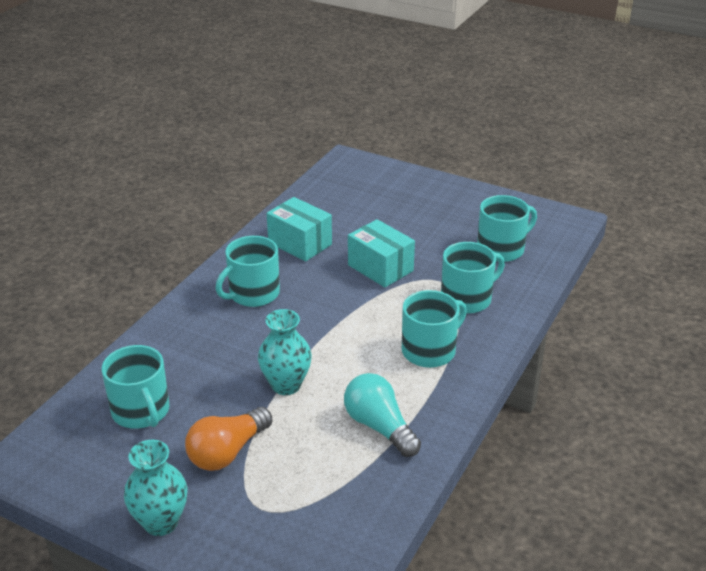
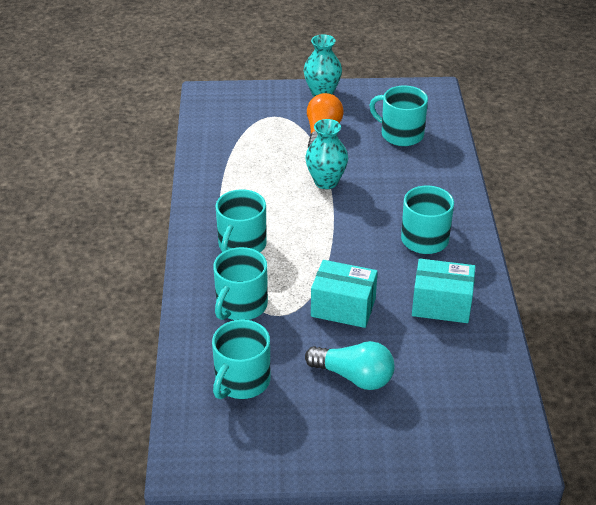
camera: 150 degrees right, 5 degrees up
(379, 426) = (239, 179): turquoise light bulb -> turquoise light bulb (354, 377)

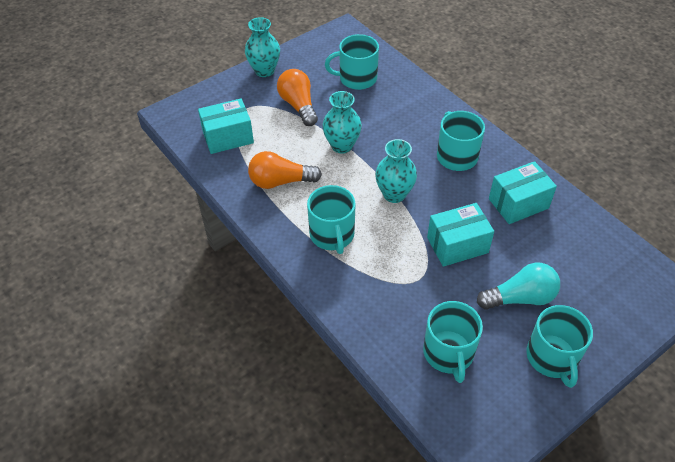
camera: 35 degrees left, 10 degrees up
(235, 132) = (228, 137): none -> turquoise box
(241, 305) = (384, 288): turquoise mug -> turquoise mug (552, 357)
(242, 185) = (280, 181): none -> orange light bulb
(330, 241) = (394, 194): none -> turquoise vase

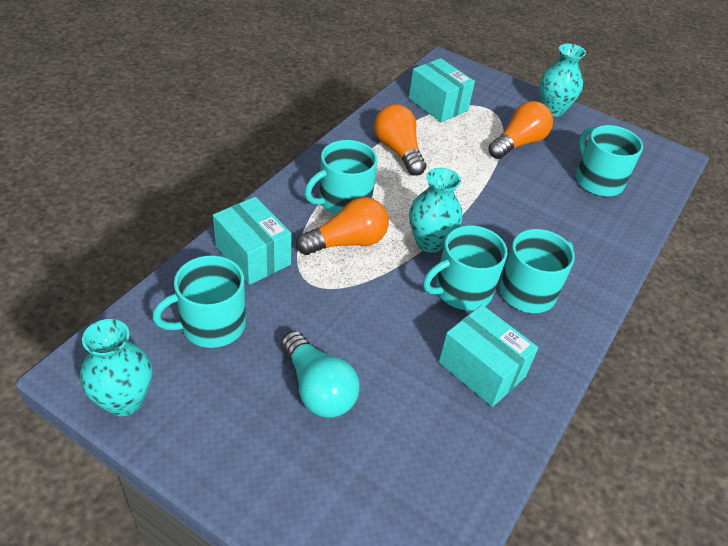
camera: 65 degrees right, 5 degrees down
(342, 145) = (479, 187): turquoise vase -> turquoise vase (124, 400)
(380, 244) = (347, 242): none -> orange light bulb
(457, 245) = (378, 312): turquoise box -> turquoise box (253, 255)
(552, 357) = (231, 435): turquoise mug -> turquoise mug (461, 290)

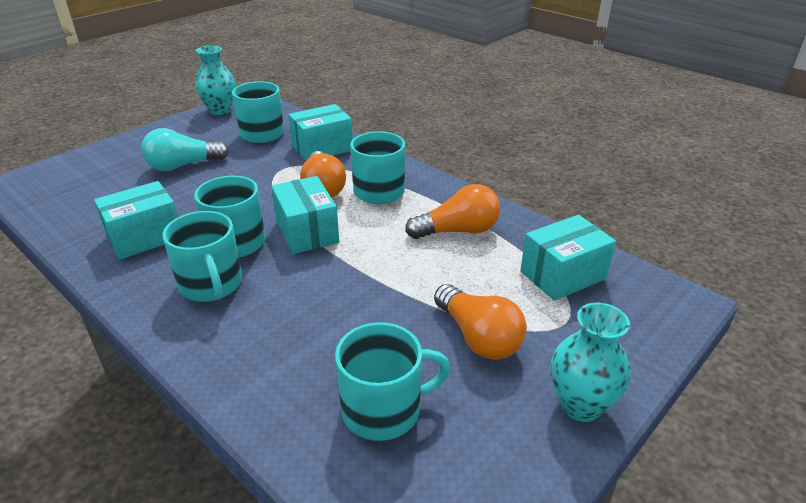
camera: 105 degrees right, 10 degrees down
(429, 242) = (307, 232): turquoise vase -> turquoise box

